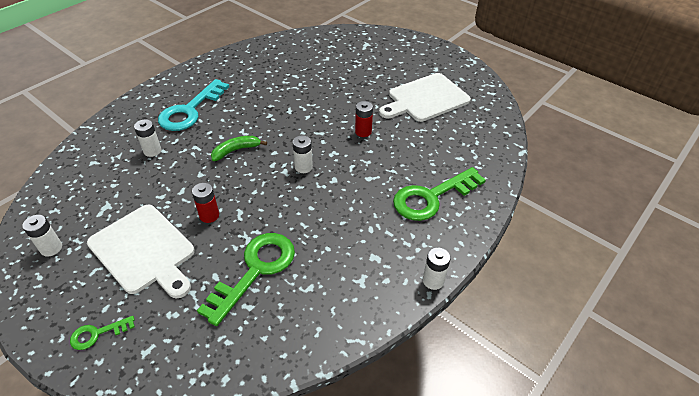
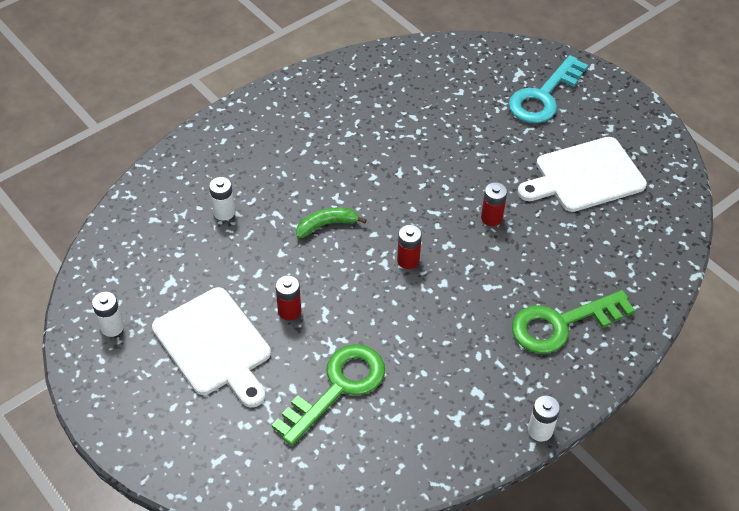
camera: 10 degrees right, 5 degrees up
(97, 334) = (166, 434): green key -> none
(190, 110) = (272, 157): turquoise key -> turquoise key (543, 96)
(303, 167) = (408, 260): white battery -> red battery

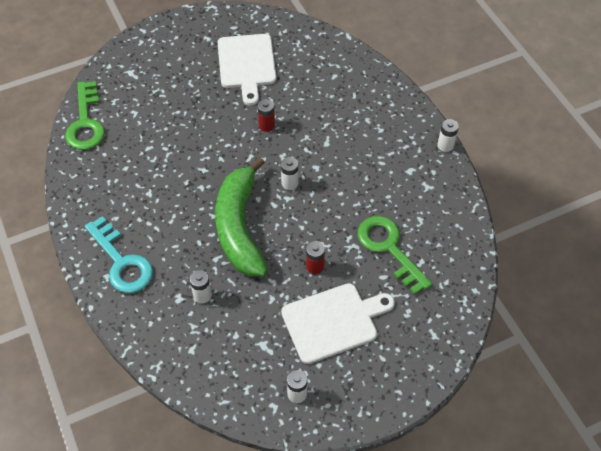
camera: 75 degrees left, 5 degrees up
(326, 225) = (239, 227): green banana -> green banana, size x2.41
(408, 260) = (289, 183): red battery -> white battery
(543, 96) = (161, 65): turquoise key -> turquoise key (122, 262)
(561, 324) = (368, 112): green key -> green key (86, 123)

